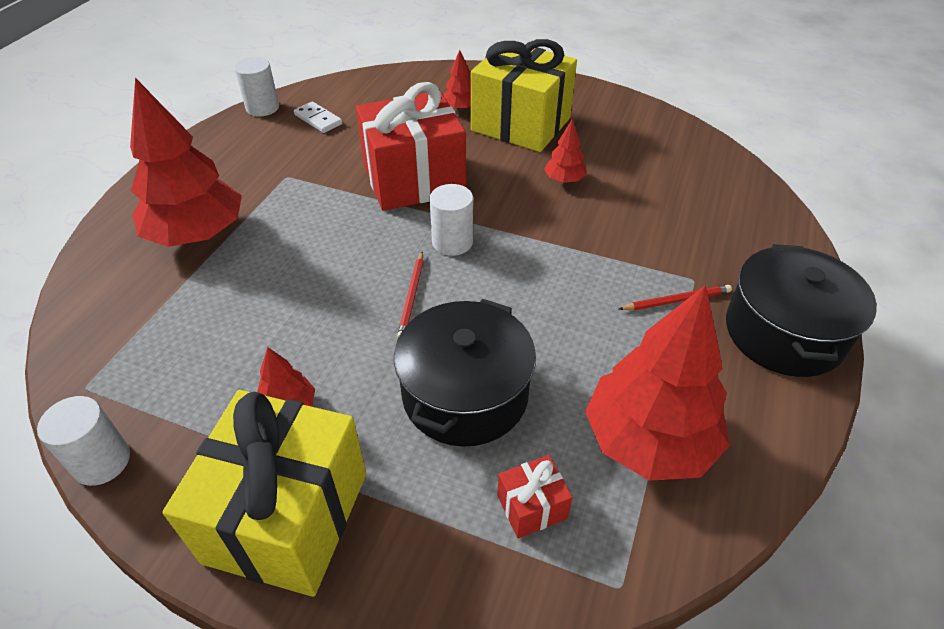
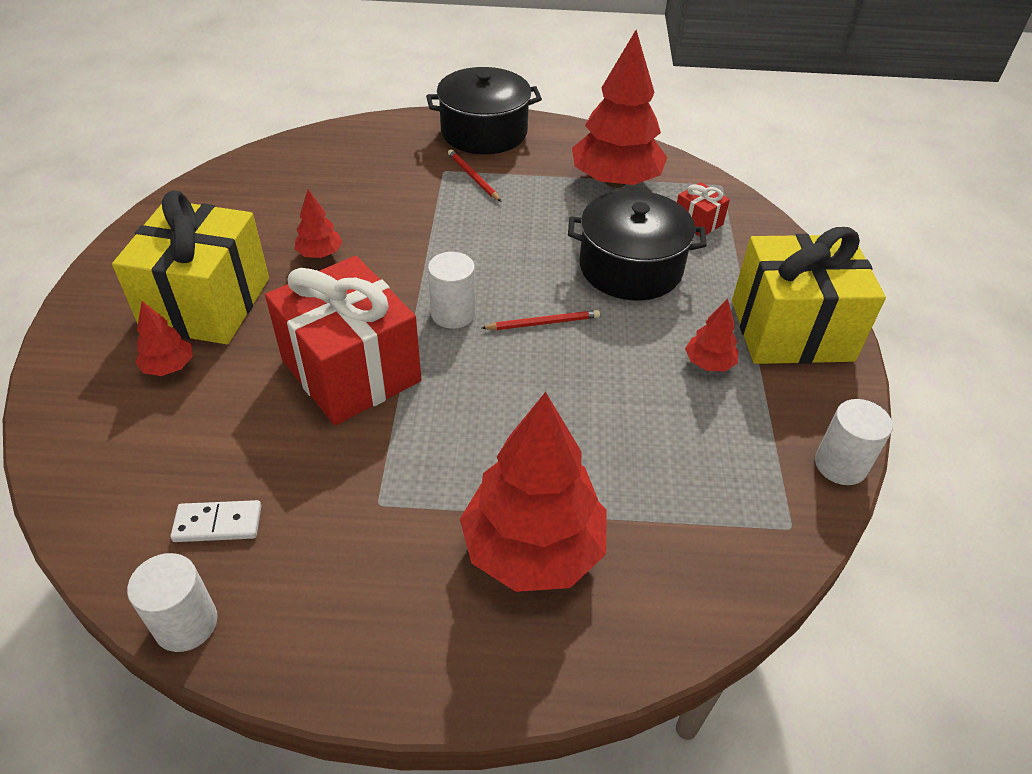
camera: 110 degrees left, 0 degrees up
(318, 119) = (218, 524): white domino -> white domino turned 60 degrees clockwise

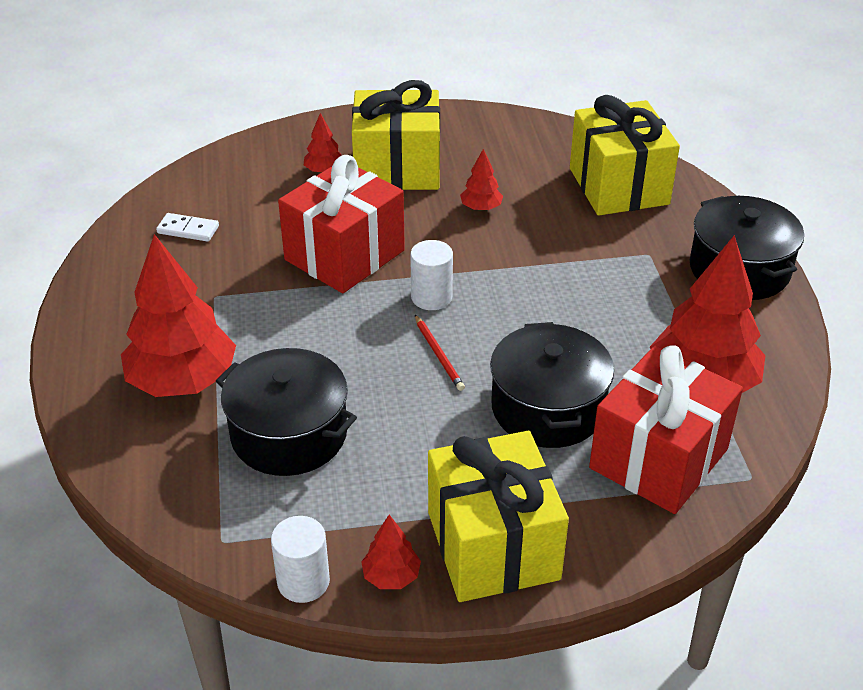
camera: 80 degrees right, 5 degrees down
(186, 623) = (113, 238): white cylinder -> none
(218, 524) = (188, 230): white domino -> white domino turned 60 degrees counterclockwise
(335, 164) = (618, 186): none -> yellow gift
(473, 177) = (648, 275): red pencil -> none
(639, 454) = (289, 434): none -> black pot
(698, 222) = (658, 458): red gift -> red gift, size x2.38
(709, 363) = (418, 477): red tree -> red tree (391, 576)

